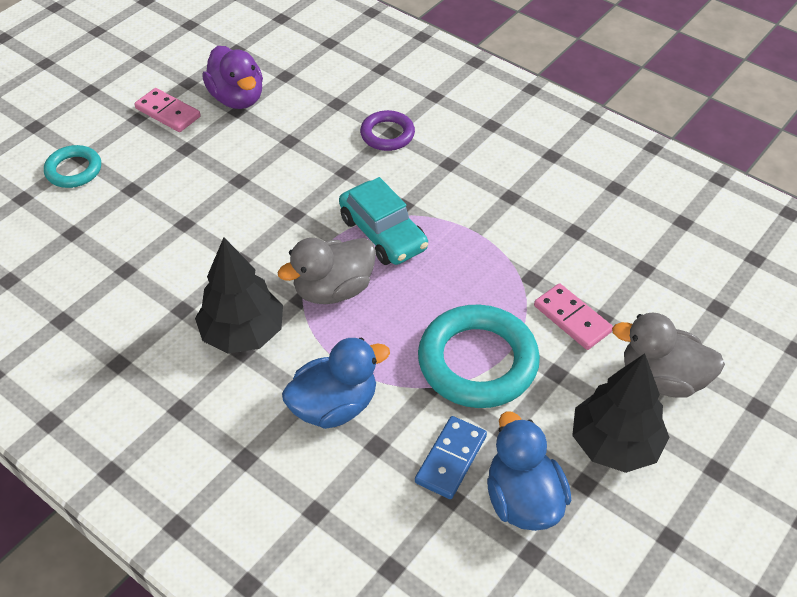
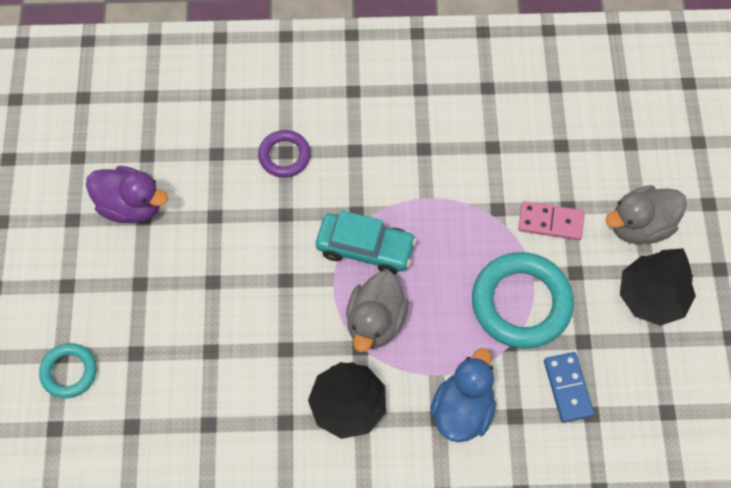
camera: 40 degrees left, 15 degrees up
(168, 112) = (88, 261): pink domino -> none
(523, 499) = (632, 380): blue duck -> none

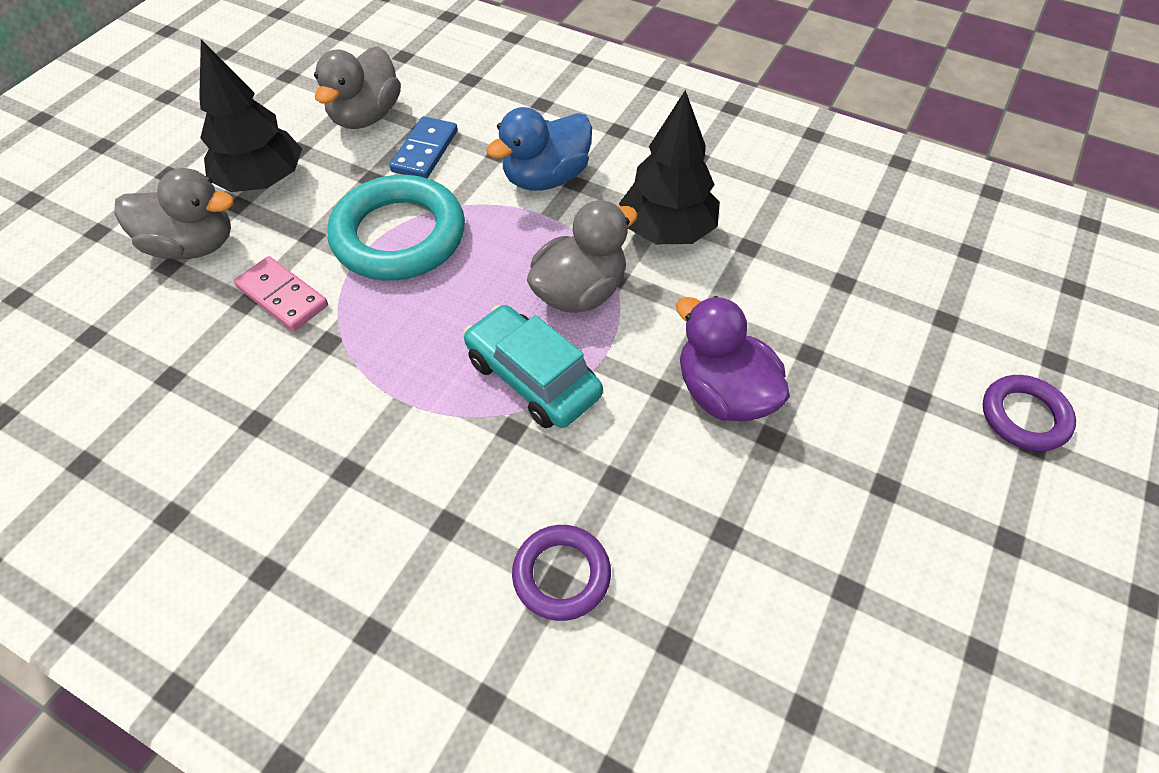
camera: 150 degrees left, 10 degrees down
(69, 372) = (1024, 417): turquoise ring -> purple ring
(131, 206) = (864, 624): purple duck -> purple duck (724, 393)
(641, 399) = (366, 116): none -> grey duck

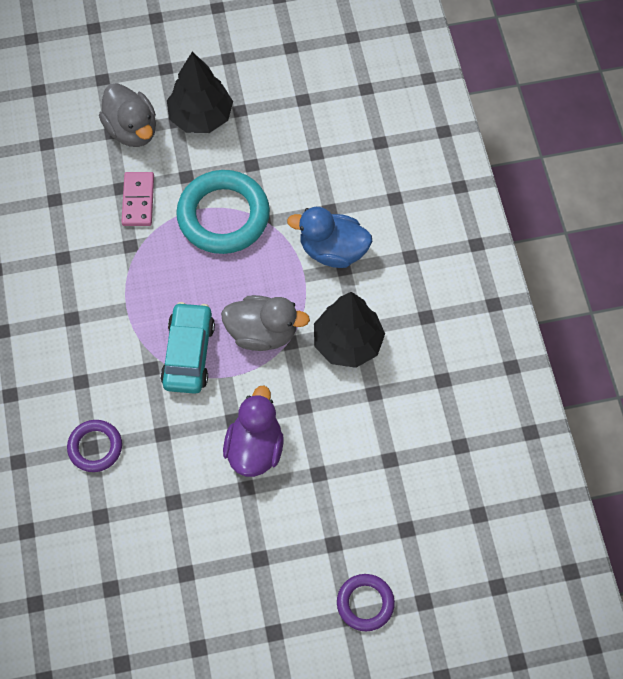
camera: 50 degrees right, 10 degrees up
(366, 116) = (295, 118): grey duck -> none
(425, 151) = (296, 172): blue domino -> none

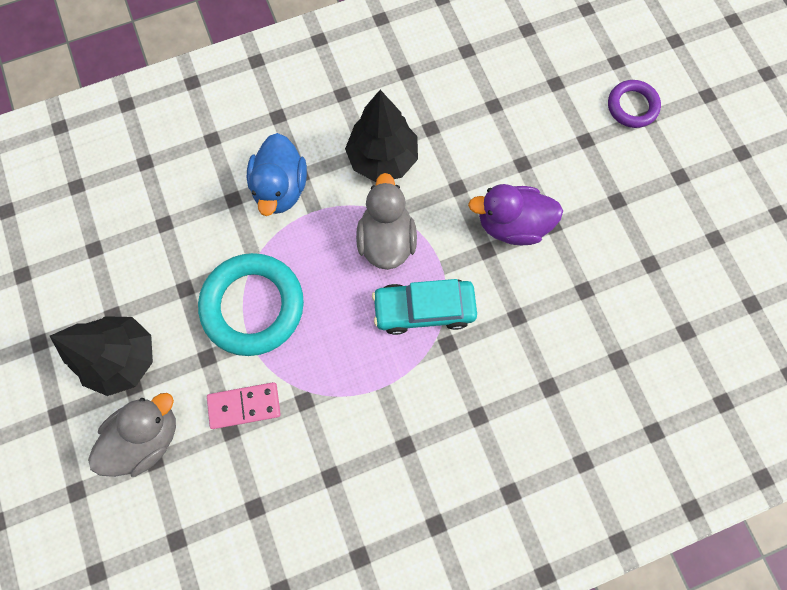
camera: 100 degrees left, 10 degrees up
(95, 447) = (548, 382): purple ring -> none

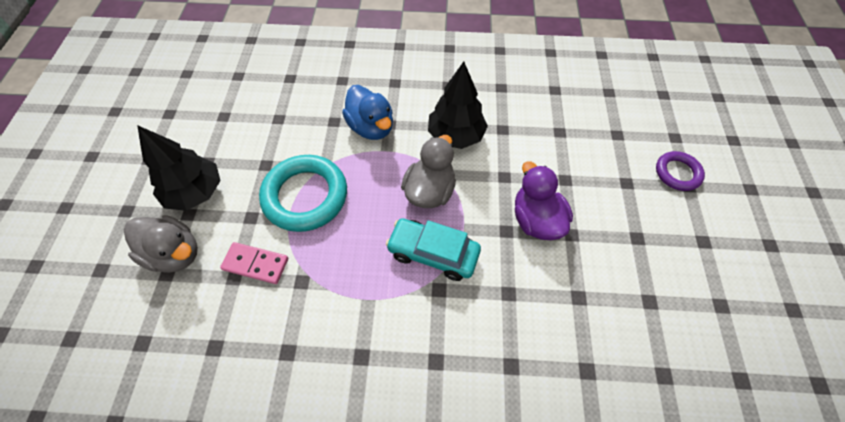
camera: 25 degrees right, 15 degrees down
(148, 435) = (175, 253): grey duck -> grey duck turned 45 degrees clockwise
(281, 188) = (371, 127): blue duck -> blue duck turned 60 degrees counterclockwise
(511, 224) = (536, 220): purple duck -> purple duck turned 45 degrees clockwise

